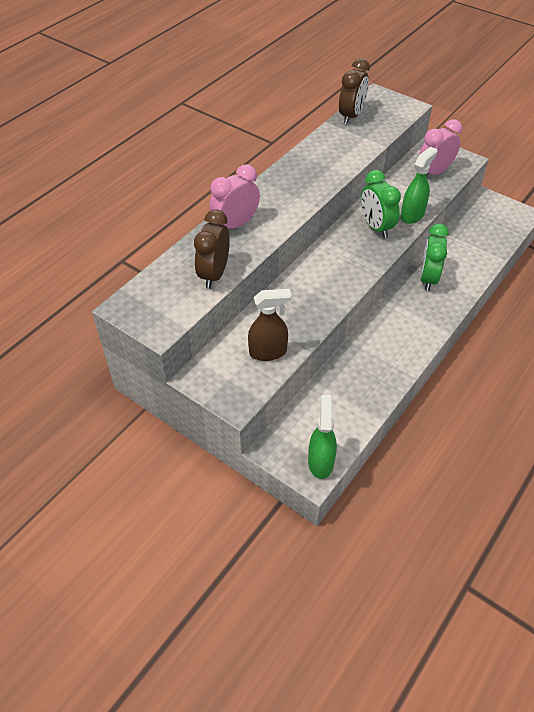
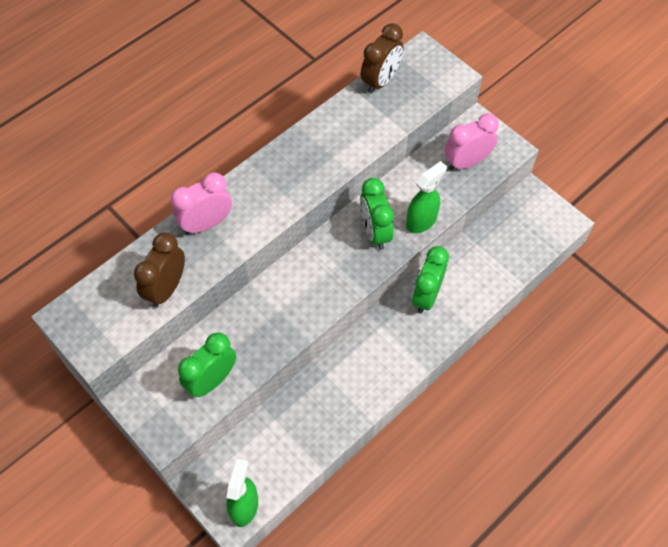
camera: 10 degrees right, 10 degrees up
(268, 352) = (212, 380): brown spray bottle -> green clock

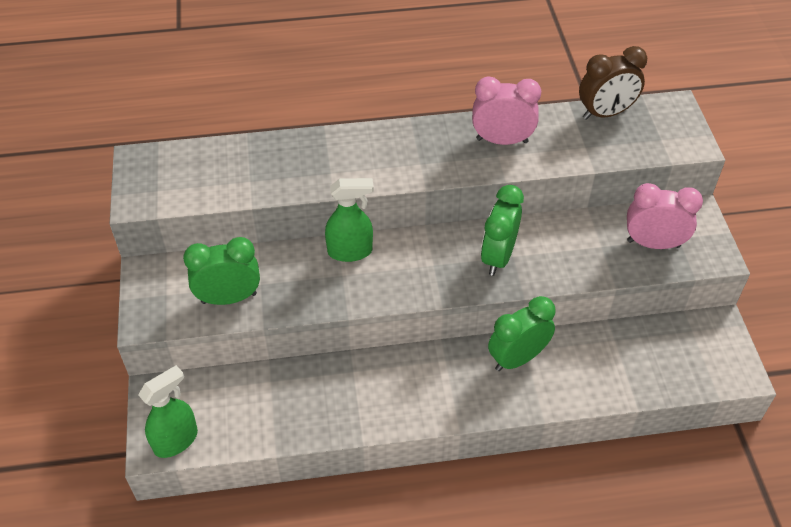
camera: 35 degrees right, 10 degrees down
(166, 288) = (243, 185): brown clock -> none
(206, 224) = (326, 151): pink clock -> pink clock (502, 140)
(421, 221) = (556, 272): green spray bottle -> green spray bottle (350, 251)

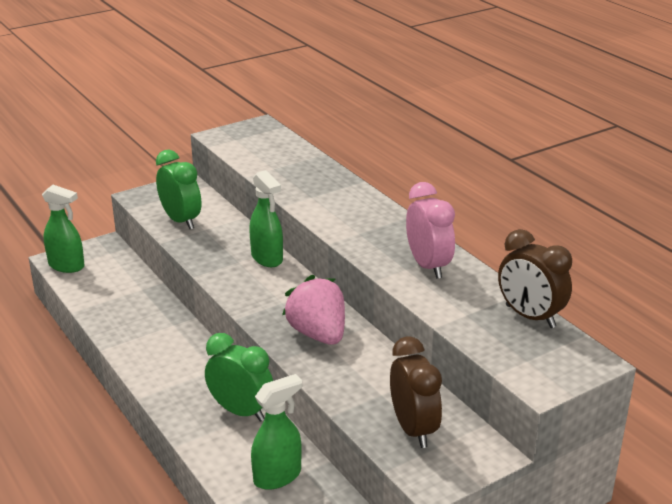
camera: 65 degrees right, 20 degrees down
(498, 257) = (318, 334): green clock -> pink strawberry
(613, 359) = (277, 476): none -> green spray bottle
(653, 243) = (413, 429): pink clock -> brown clock

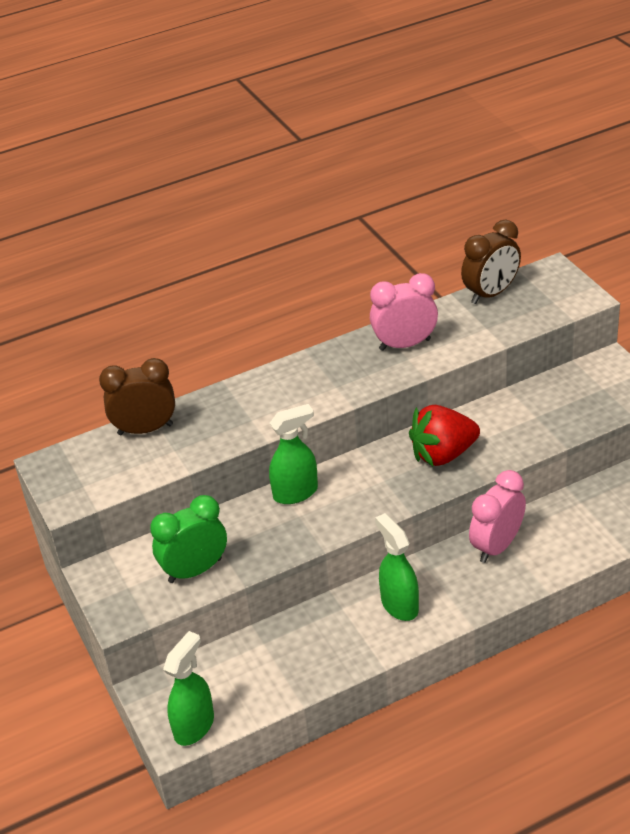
camera: 80 degrees left, 10 degrees up
(241, 411) = (497, 546): green clock -> pink clock
(277, 476) = (588, 519): green spray bottle -> green spray bottle (399, 605)
(318, 334) = (443, 454): pink strawberry -> red strawberry
(413, 429) = (583, 400): brown clock -> brown clock (145, 429)

